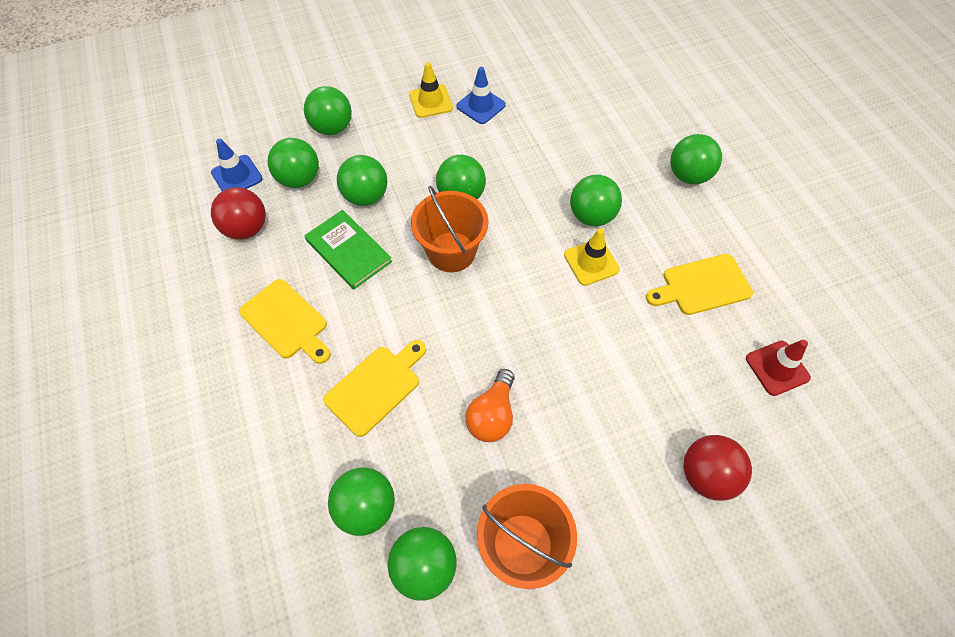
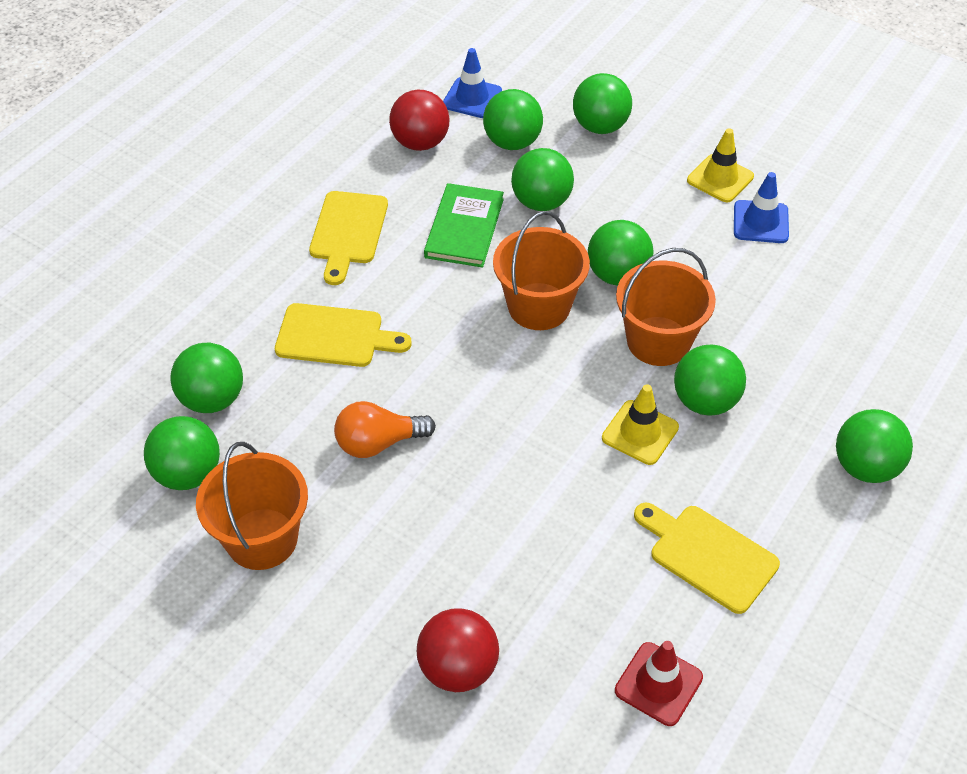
camera: 55 degrees right, 10 degrees down
(529, 209) = (658, 341): none -> orange bucket

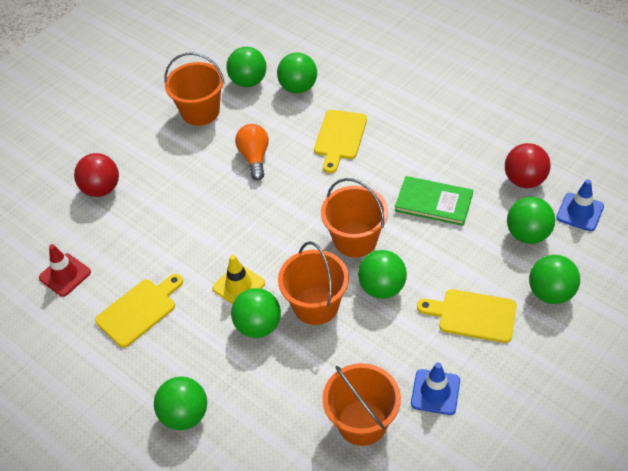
camera: 100 degrees right, 0 degrees up
(348, 232) = (431, 142): yellow cutting board -> yellow cutting board (472, 315)
(541, 202) = (460, 248): green ball -> none
(720, 178) = (488, 370): yellow traffic cone -> none
(820, 284) = (362, 422): none -> orange bucket

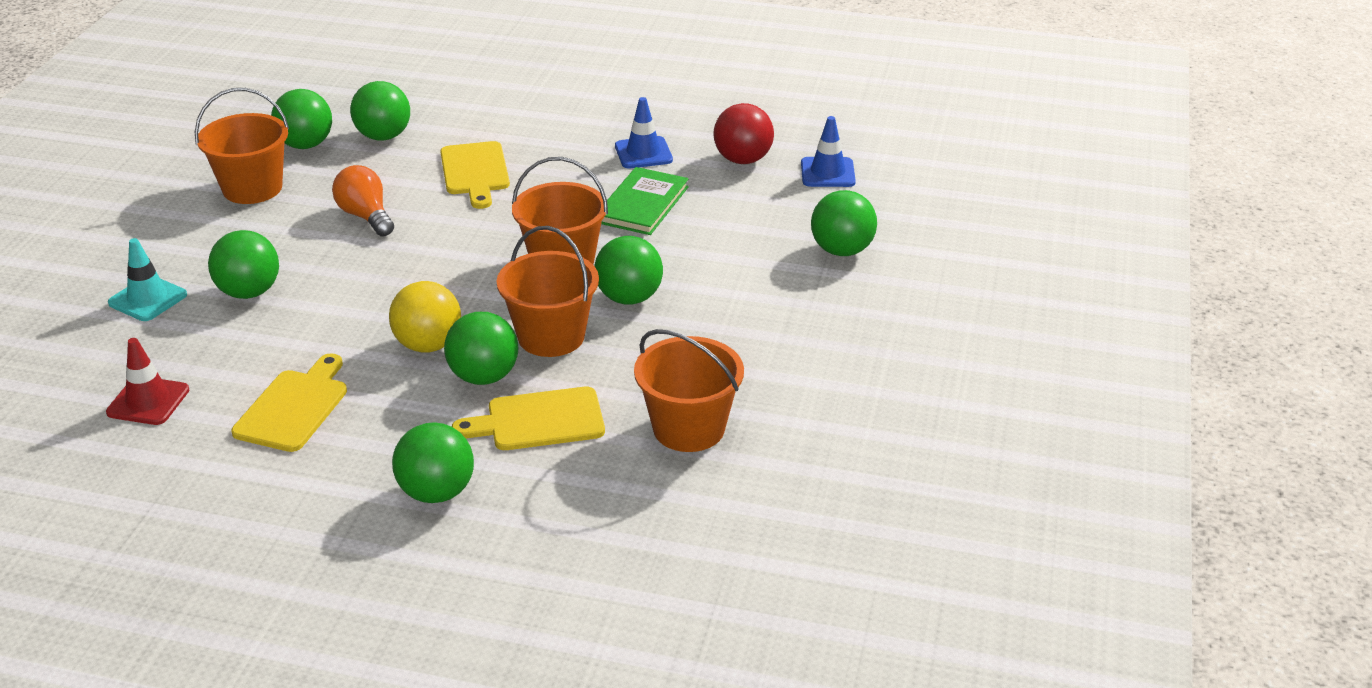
camera: 30 degrees left, 15 degrees down
(101, 189) = (148, 299): red ball -> turquoise traffic cone
(238, 286) = (428, 345): yellow traffic cone -> yellow ball
(433, 202) = (642, 204): green book -> green book turned 60 degrees counterclockwise
(435, 392) = (763, 374): blue traffic cone -> blue traffic cone (643, 153)
(472, 315) = (761, 294): yellow cutting board -> yellow cutting board (538, 420)
(528, 234) = (779, 206): green ball -> green ball (249, 292)

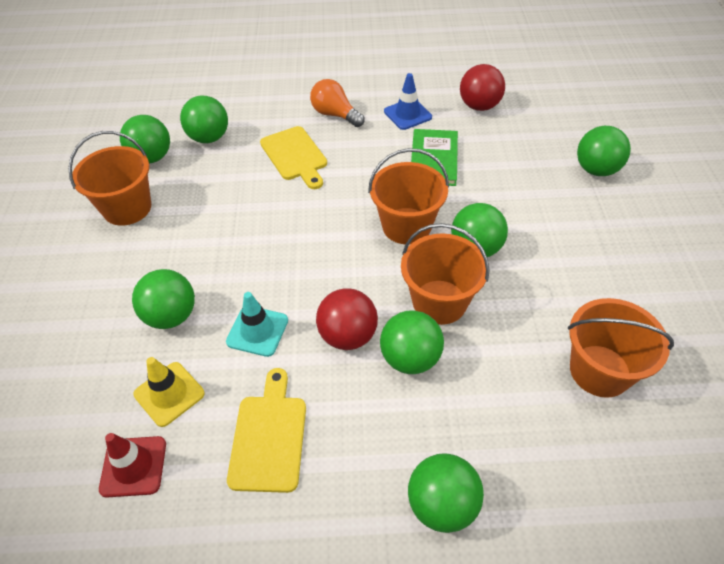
camera: 15 degrees left, 15 degrees up
(148, 299) = (85, 345): turquoise traffic cone -> turquoise traffic cone (257, 331)
(212, 354) = (169, 394): none -> yellow traffic cone
(366, 216) = (232, 215): orange light bulb -> orange light bulb (335, 114)
(428, 345) = (348, 336): yellow ball -> red ball
(538, 420) = (480, 395): yellow cutting board -> none
(827, 173) = (542, 105): blue traffic cone -> none

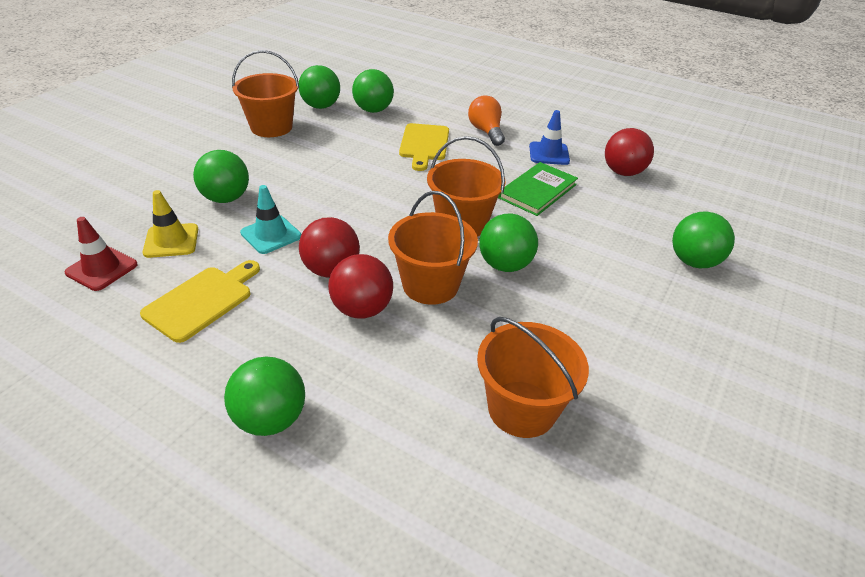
camera: 30 degrees right, 10 degrees down
(410, 358) = (362, 309): green ball -> red ball

